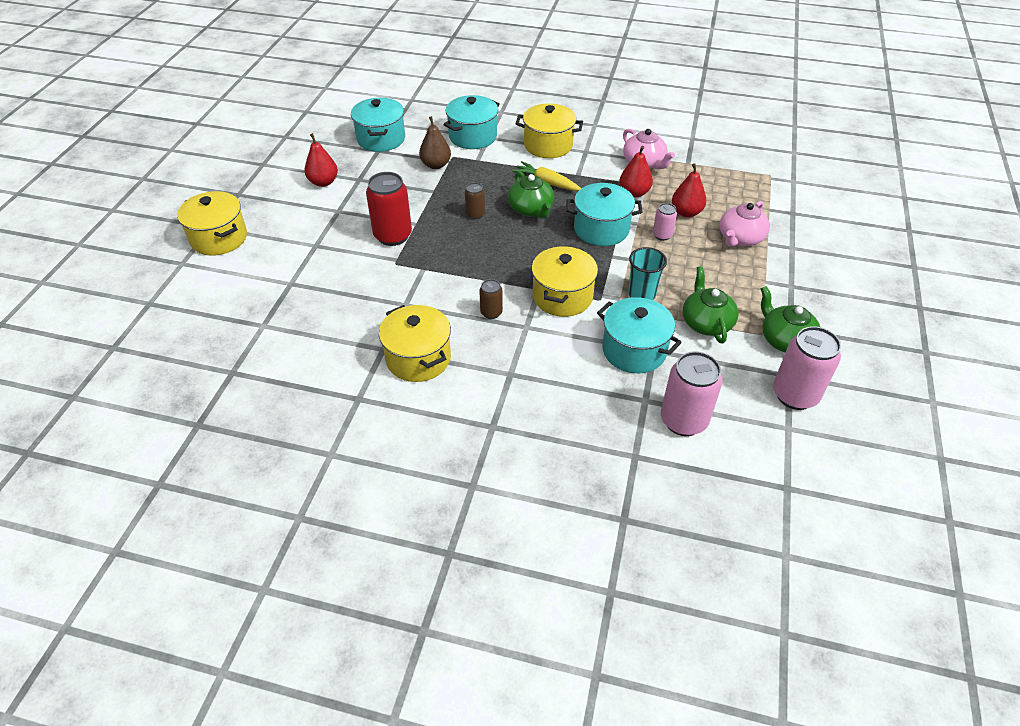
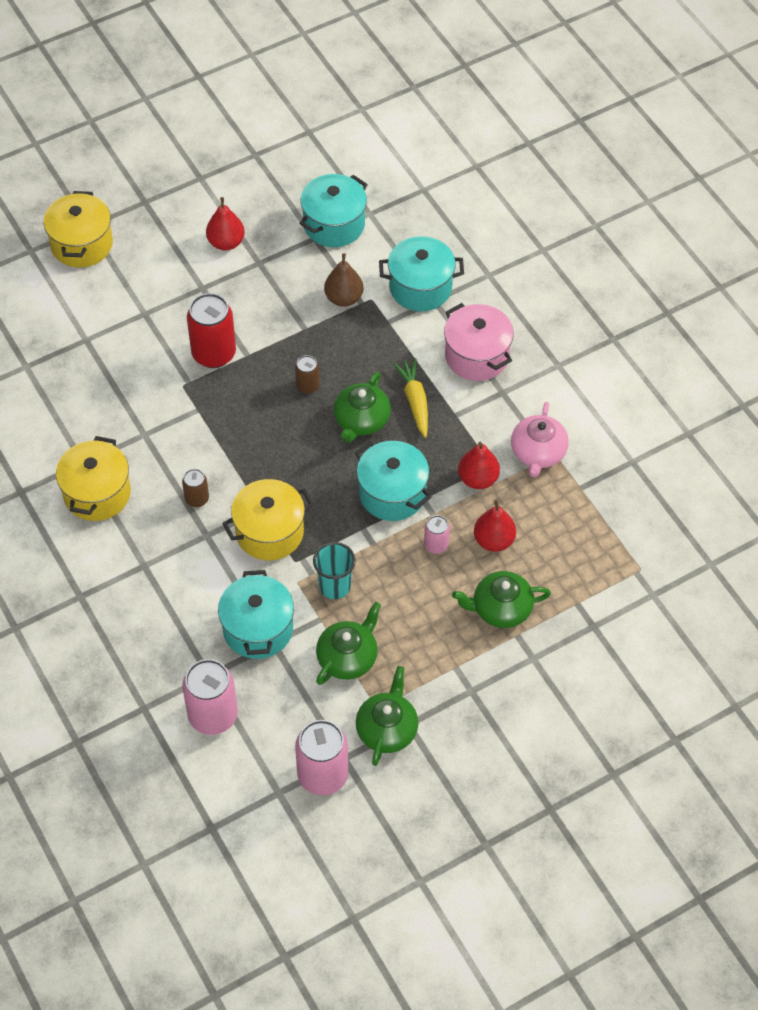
camera: 45 degrees right, 10 degrees up
(548, 145) = (476, 356): yellow pot -> pink pot
(740, 238) = (500, 608): pink teapot -> green teapot

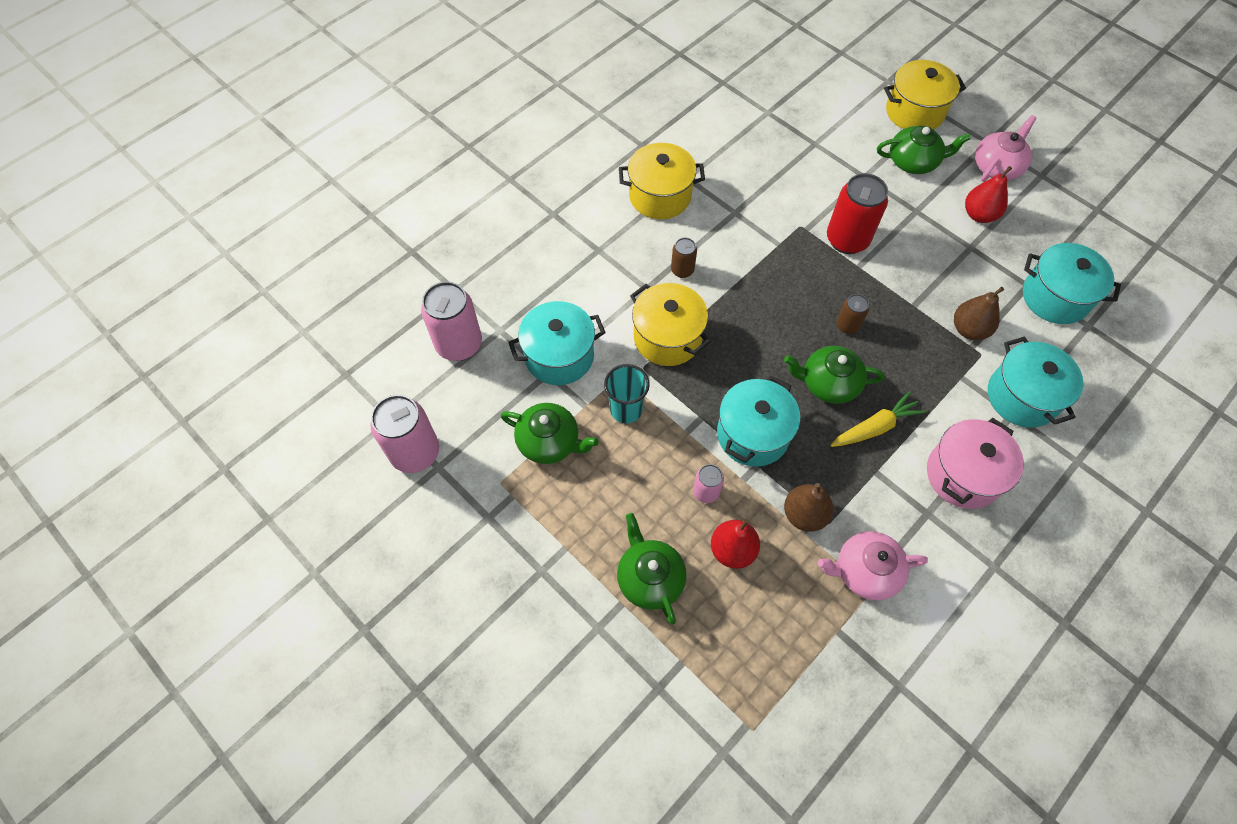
camera: 75 degrees right, 5 degrees up
(177, 207) = (997, 167): none -> pink teapot
(387, 729) = (478, 498): green teapot -> green teapot (913, 162)
(478, 479) = (804, 514): red pear -> brown pear

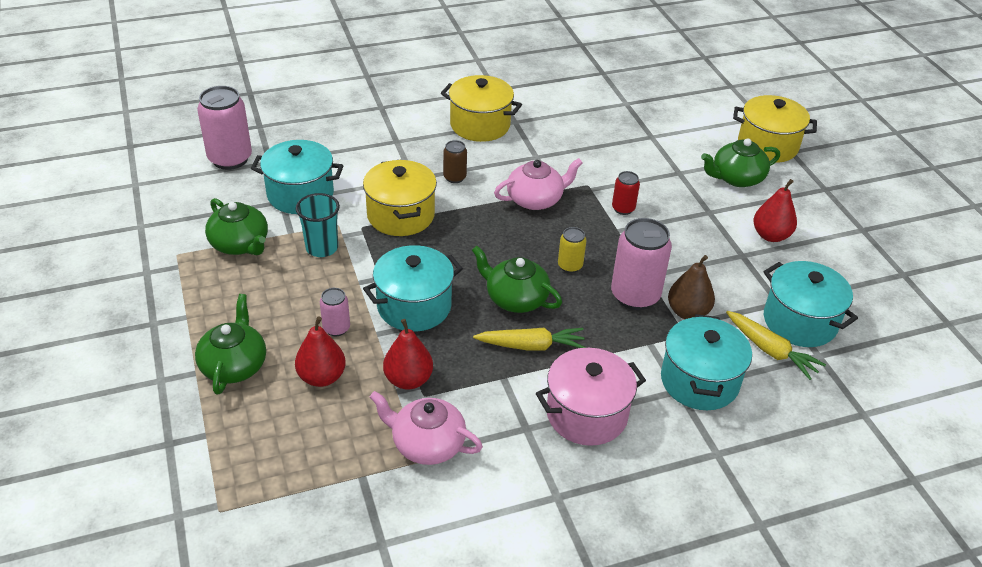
camera: 25 degrees right, 20 degrees down
(415, 453) = (132, 211): pink can -> pink can (635, 296)
(804, 514) = (408, 380): brown pear -> red pear
(847, 240) = (623, 209): red can -> red can, size x0.52
(847, 325) = (570, 266): brown can -> yellow can
(913, 162) = (736, 178): green teapot -> green teapot turned 135 degrees clockwise
(997, 167) = (819, 208): pink teapot -> pink teapot (535, 199)
(1052, 338) = (770, 350): none -> yellow carrot

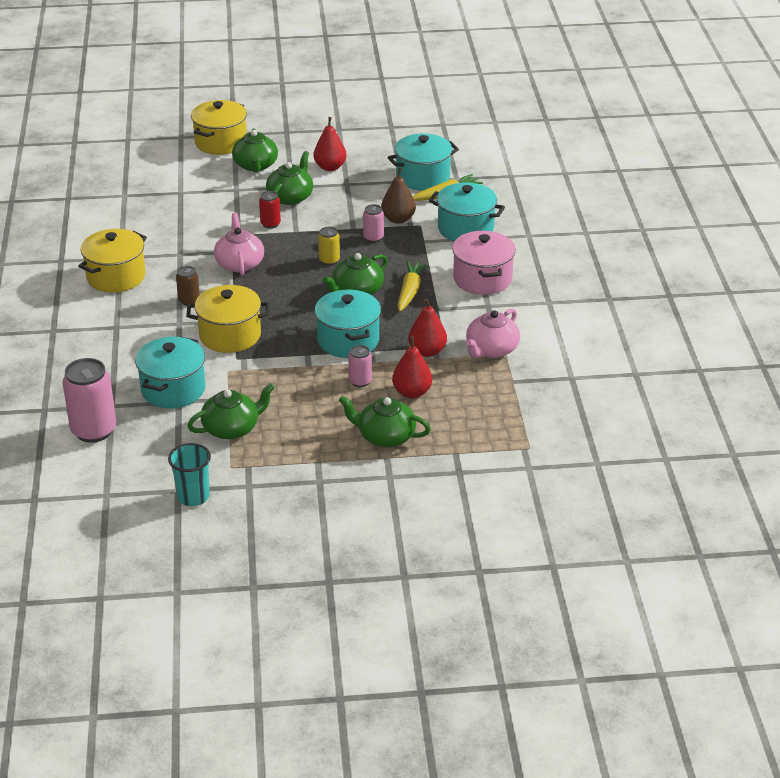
camera: 75 degrees left, 5 degrees down
(322, 248) = (256, 382): turquoise cup -> turquoise cup (193, 497)
(635, 296) = (373, 238): pink can -> pink can, size x0.52
(686, 215) = (290, 197): none -> green teapot

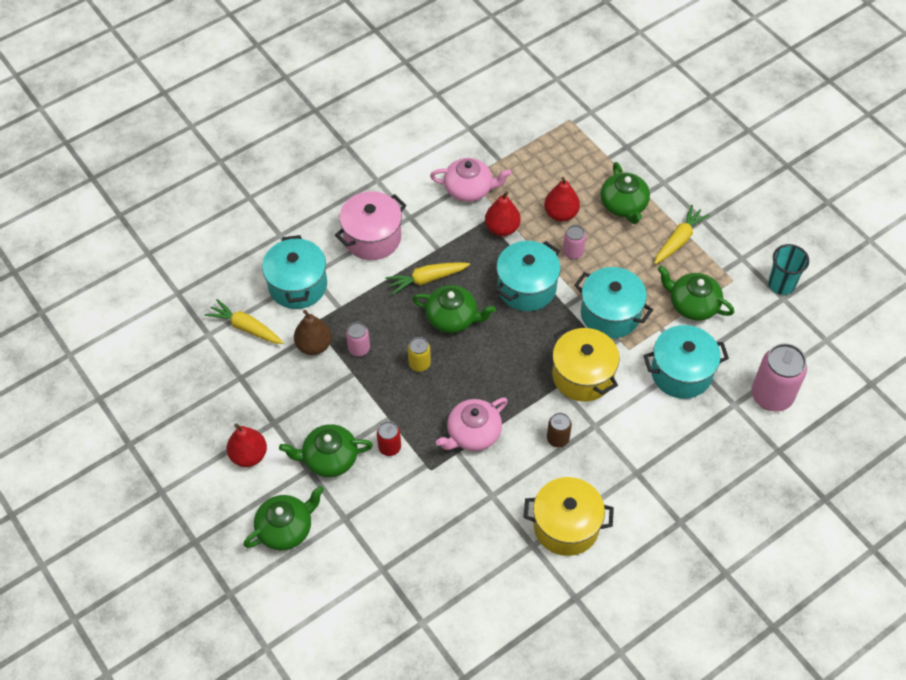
camera: 120 degrees left, 20 degrees up
(220, 142) = (255, 595): yellow pot -> none
(310, 453) = (678, 240): none -> yellow carrot
(423, 177) = (223, 363): turquoise pot -> turquoise pot (610, 314)

